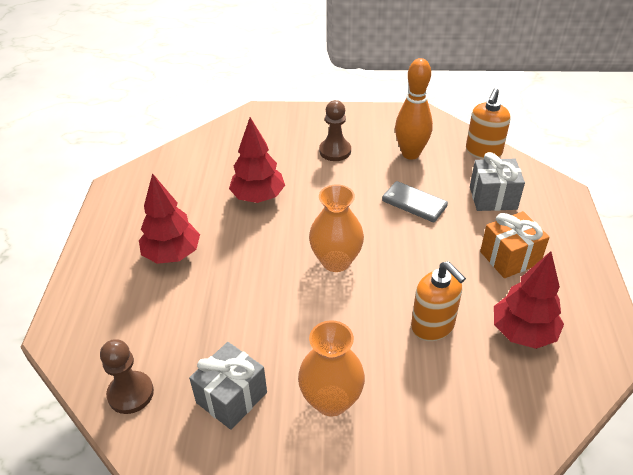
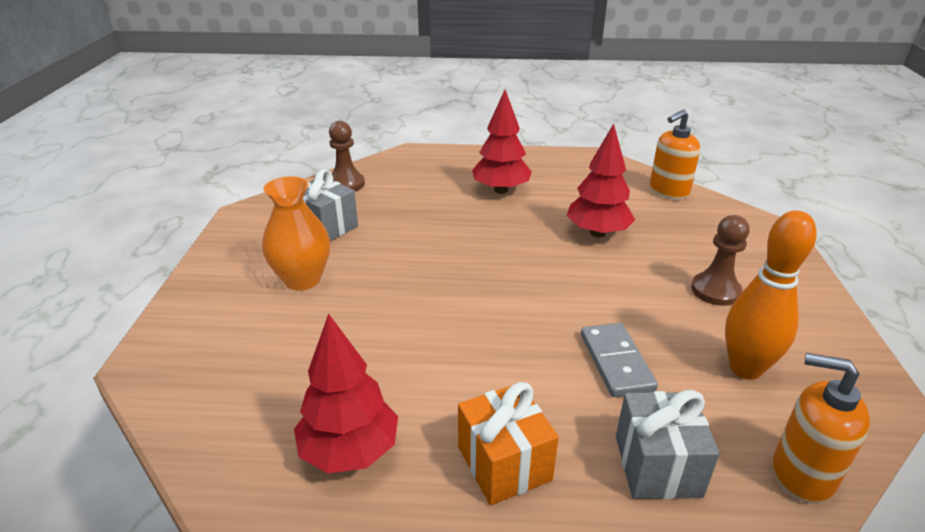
camera: 90 degrees right, 10 degrees down
(336, 261) = (493, 286): orange vase -> none
(414, 204) = (616, 362): grey domino -> grey domino turned 45 degrees counterclockwise
(433, 326) = (380, 359): orange soap dispenser -> orange soap dispenser (668, 191)

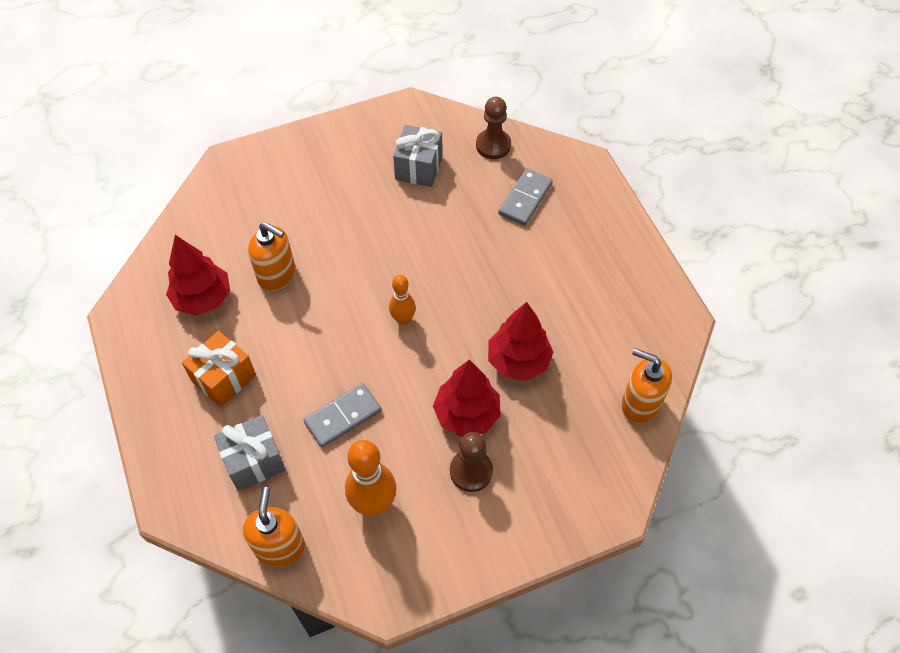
camera: 65 degrees right, 25 degrees up
(302, 279) = (344, 190): orange vase -> none
(372, 364) = (277, 275): none -> orange soap dispenser
(422, 185) = (525, 199): none -> grey domino
(501, 190) = (553, 261): red tree -> red tree (467, 414)
(508, 285) = (403, 319): none -> orange bowling pin

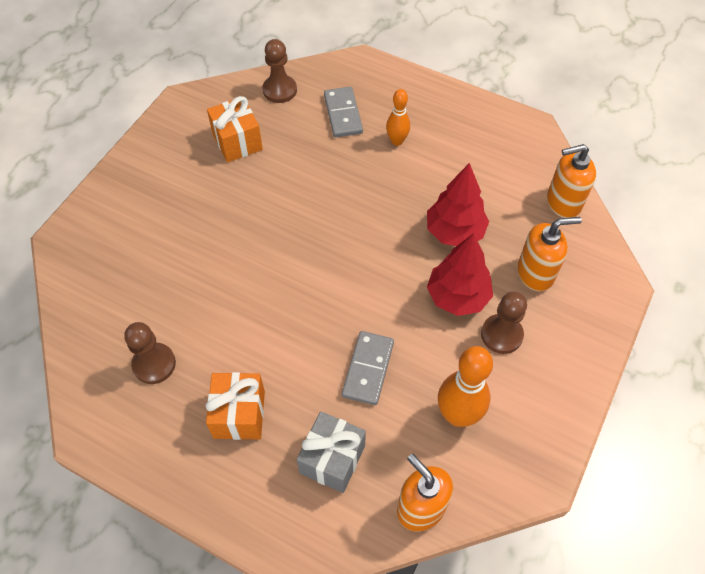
camera: 40 degrees left, 0 degrees up
(203, 298) = (154, 364): red tree -> brown pawn
(277, 275) = (202, 300): orange soap dispenser -> orange soap dispenser (535, 273)
(403, 319) = (340, 262): orange bowling pin -> orange bowling pin (397, 141)
(419, 167) = (237, 142): grey gift -> orange gift

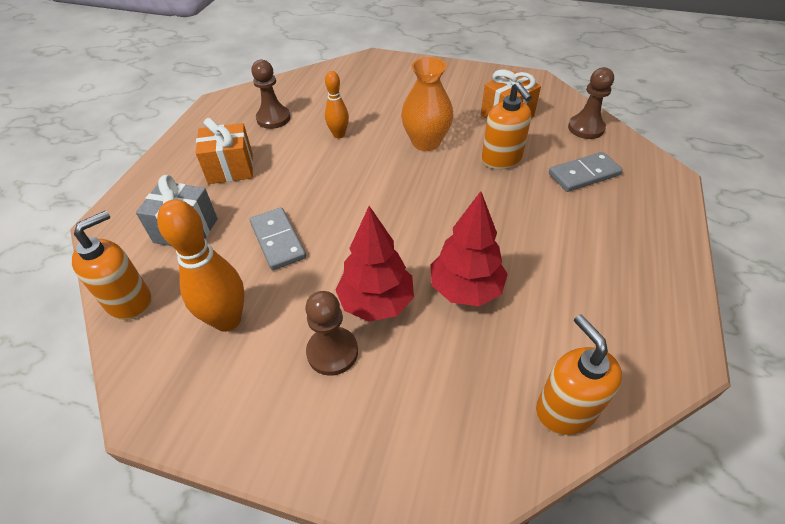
camera: 80 degrees right, 10 degrees down
(257, 219) = (426, 142): none -> orange vase
(368, 369) = (278, 240): grey domino -> grey domino turned 60 degrees clockwise
(397, 141) = (572, 221): orange bowling pin -> orange bowling pin (339, 135)
(535, 273) = (431, 383): orange soap dispenser -> orange soap dispenser (501, 159)

